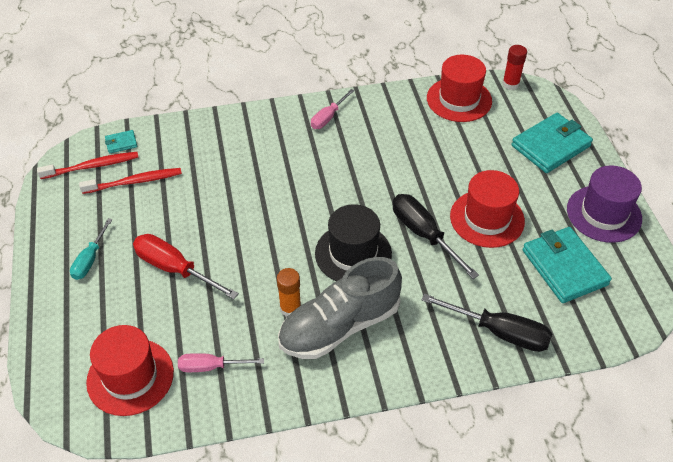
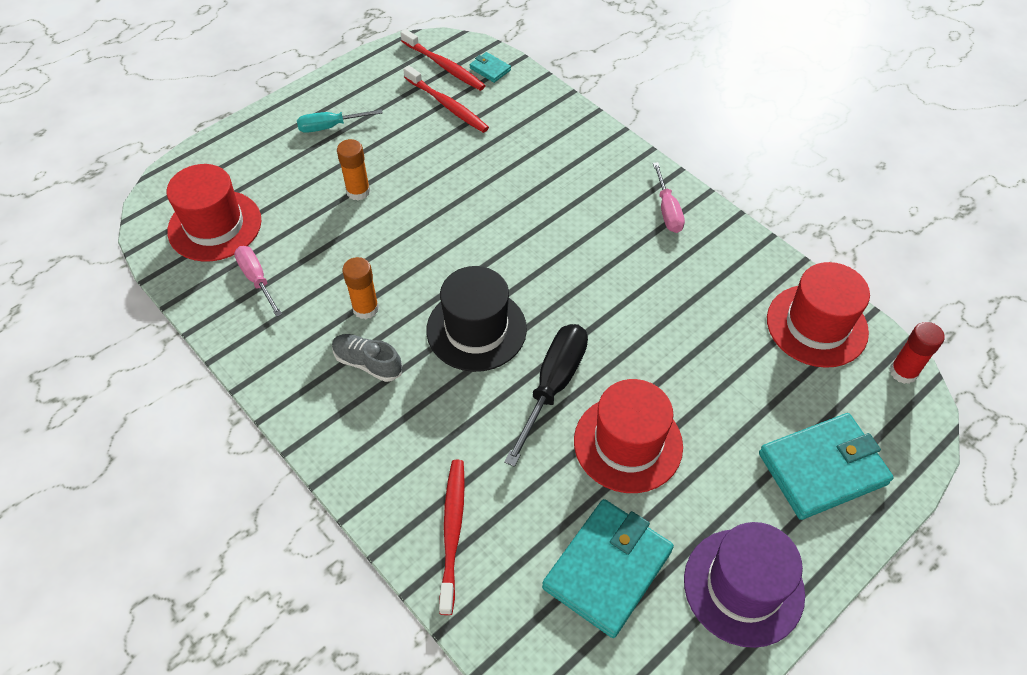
camera: 60 degrees right, 5 degrees up
(174, 269) = (358, 191): red screwdriver -> orange glue stick
(328, 117) = (667, 210): pink screwdriver -> pink screwdriver turned 105 degrees counterclockwise
(339, 326) = (368, 363): grey shoe -> grey shoe, size x0.47
(500, 332) = (452, 531): black screwdriver -> red toothbrush
(550, 146) = (822, 469): turquoise wallet -> turquoise wallet turned 45 degrees counterclockwise

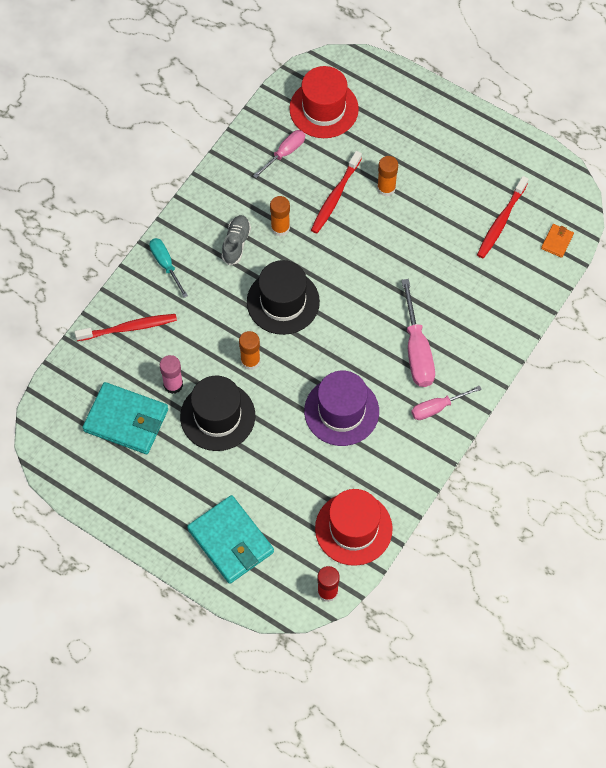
camera: 75 degrees right, 10 degrees up
(330, 127) = (447, 147): turquoise screwdriver -> turquoise screwdriver (165, 264)
(444, 66) = (548, 206): red toothbrush -> red toothbrush (335, 197)
(490, 69) = (557, 241): turquoise wallet -> orange wallet
(553, 385) = (250, 361): black screwdriver -> orange glue stick
(564, 490) = (173, 384): none -> pink glue stick
(587, 212) = (417, 350): none -> pink screwdriver
(628, 443) = (217, 416): red hat -> black hat
(743, 586) = (134, 500): purple hat -> purple hat (341, 411)

